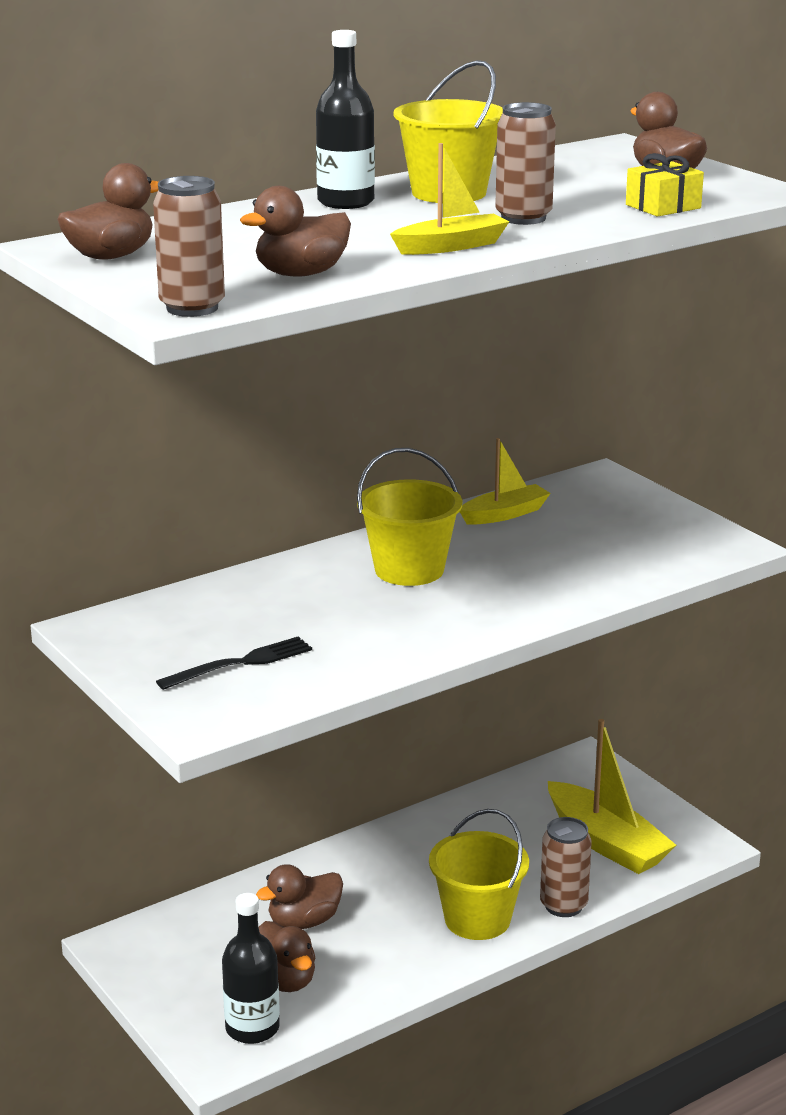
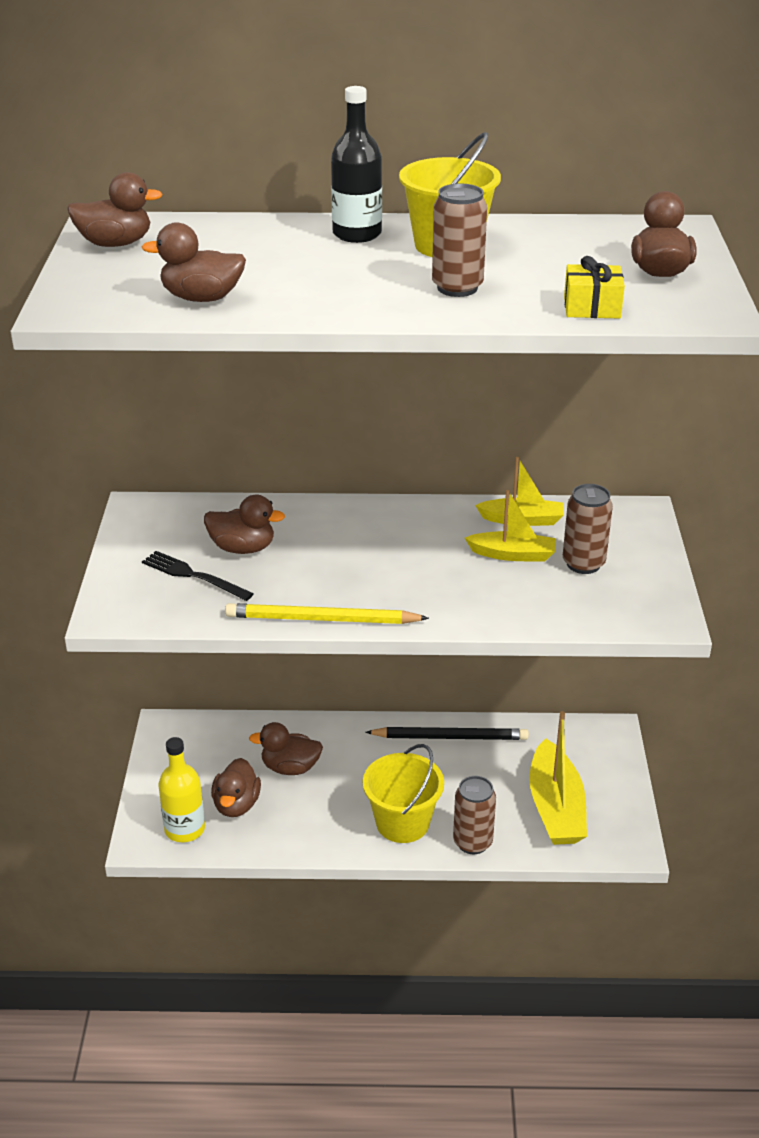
camera: 35 degrees right, 10 degrees up
(192, 308) = (80, 309): brown can -> brown can (583, 564)
(242, 663) = (192, 575): black fork -> black fork turned 150 degrees counterclockwise
(252, 1028) = (185, 829): black bottle -> yellow bottle
(261, 623) = (243, 548): none -> brown duck
(409, 570) = (393, 542): yellow bucket -> none
(431, 652) = (322, 619): none -> yellow pencil
(439, 825) = (450, 737): none -> black pencil
(451, 246) = (351, 302): yellow boat -> yellow boat (513, 554)

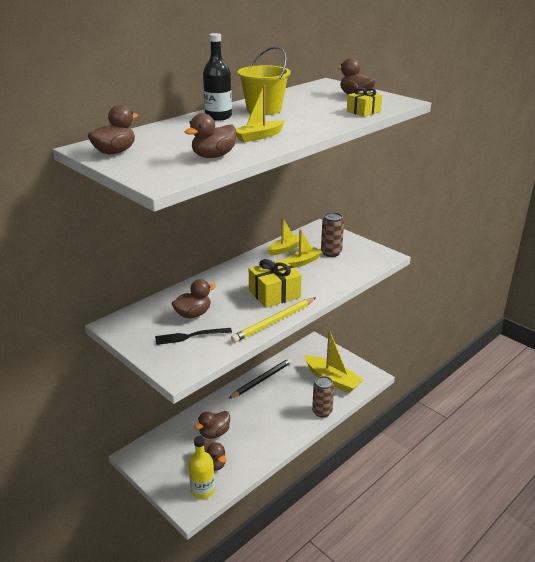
camera: 45 degrees left, 5 degrees down
(327, 290) = (259, 137): none -> yellow boat
(389, 580) = (274, 294): none -> yellow gift
(402, 823) = (288, 423): yellow bucket -> none
(457, 288) = (304, 120): brown can -> none

